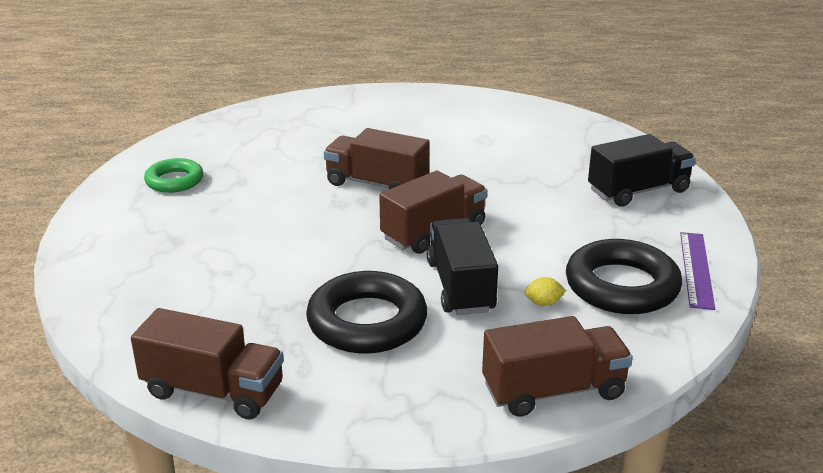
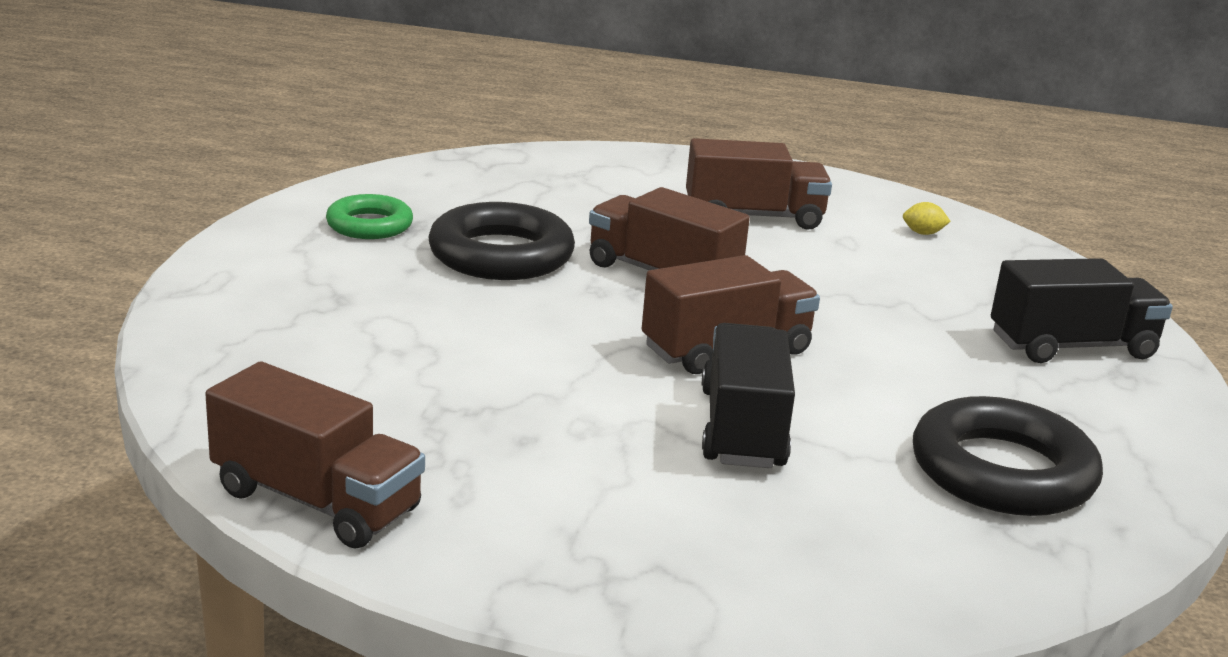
camera: 10 degrees right, 5 degrees down
(367, 321) = (580, 450): black ring -> black ring (501, 255)
(543, 303) = (866, 473): yellow lemon -> yellow lemon (923, 233)
(553, 391) = (841, 598): brown truck -> brown truck (753, 217)
(696, 269) = (1135, 469): purple ruler -> none

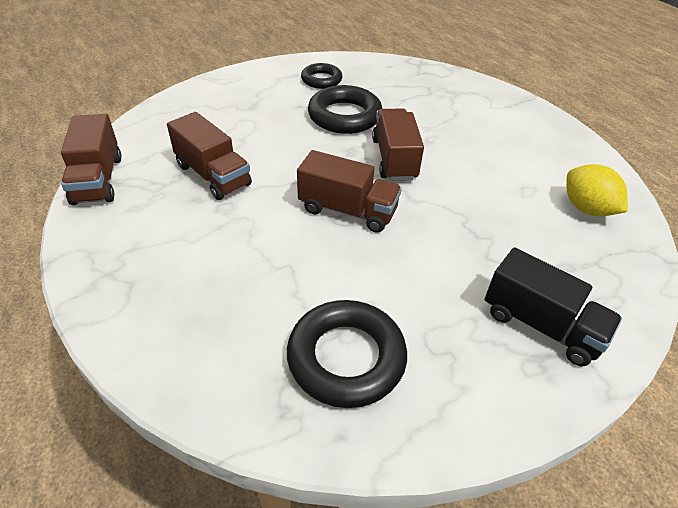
camera: 50 degrees right, 20 degrees up
(369, 225) = (321, 80): green ring -> black ring
(742, 428) = (278, 250): black truck -> none
(753, 217) = (501, 152): brown truck -> brown truck (213, 175)
(923, 233) = (586, 209): yellow lemon -> yellow lemon, size x2.17

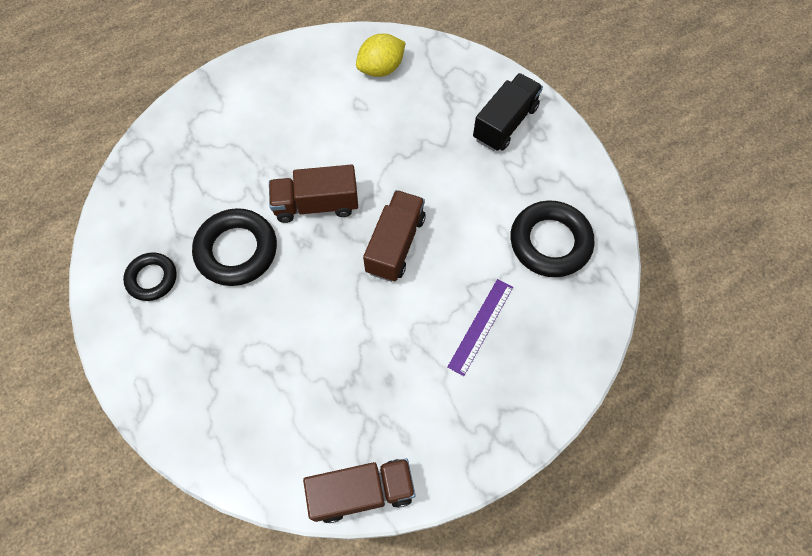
camera: 90 degrees left, 20 degrees up
(213, 175) = (349, 372): brown truck -> none
(237, 273) = (480, 326): none -> purple ruler

